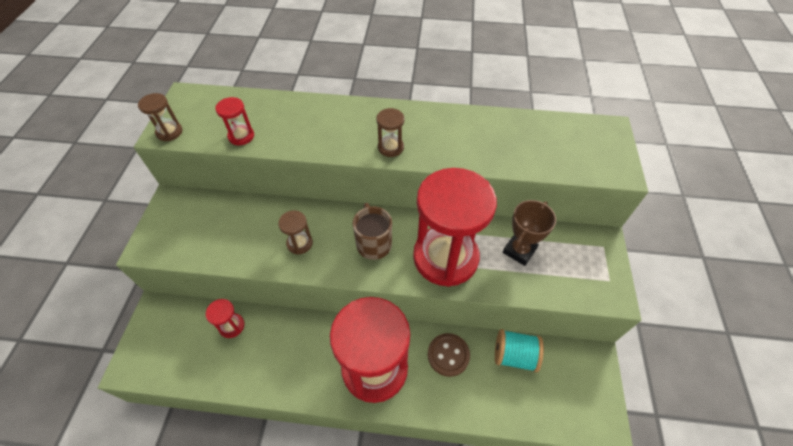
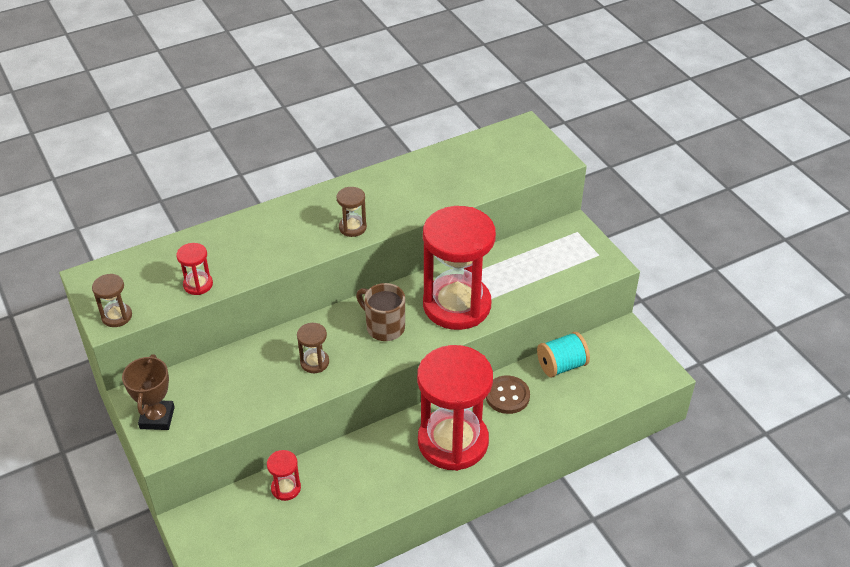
camera: 35 degrees left, 10 degrees down
(519, 250) = (513, 268): brown trophy -> brown trophy (157, 418)

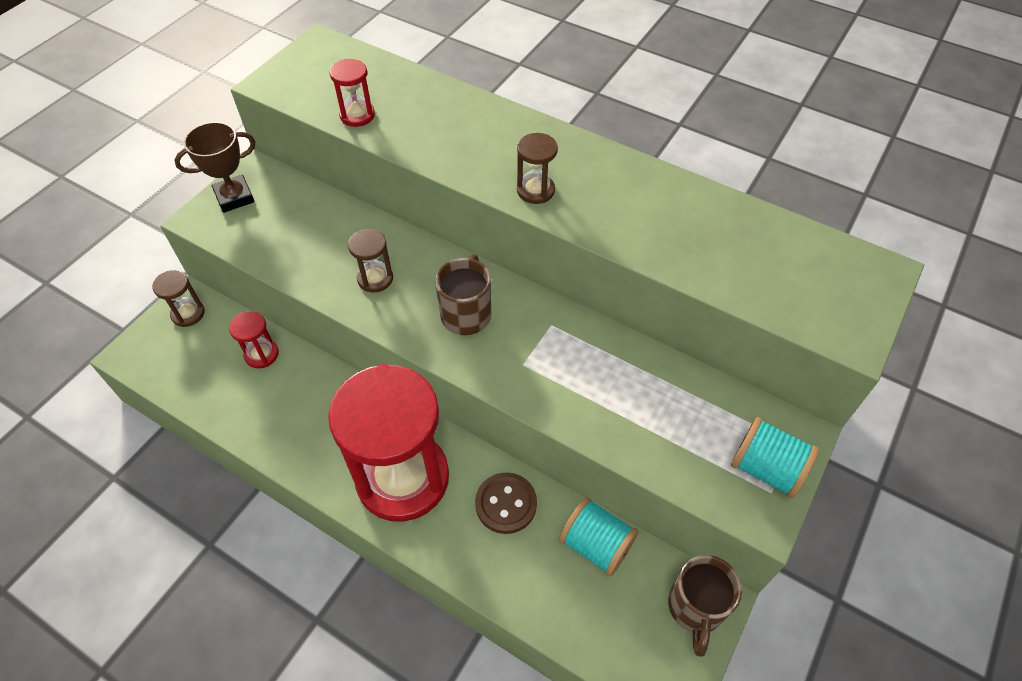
camera: 60 degrees right, 10 degrees up
(117, 316) = (278, 84): brown hourglass -> brown hourglass (188, 314)
(457, 305) = (551, 368): red hourglass -> none
(585, 249) = (766, 469): none -> turquoise spool
(625, 341) = (695, 608): none -> brown mug

